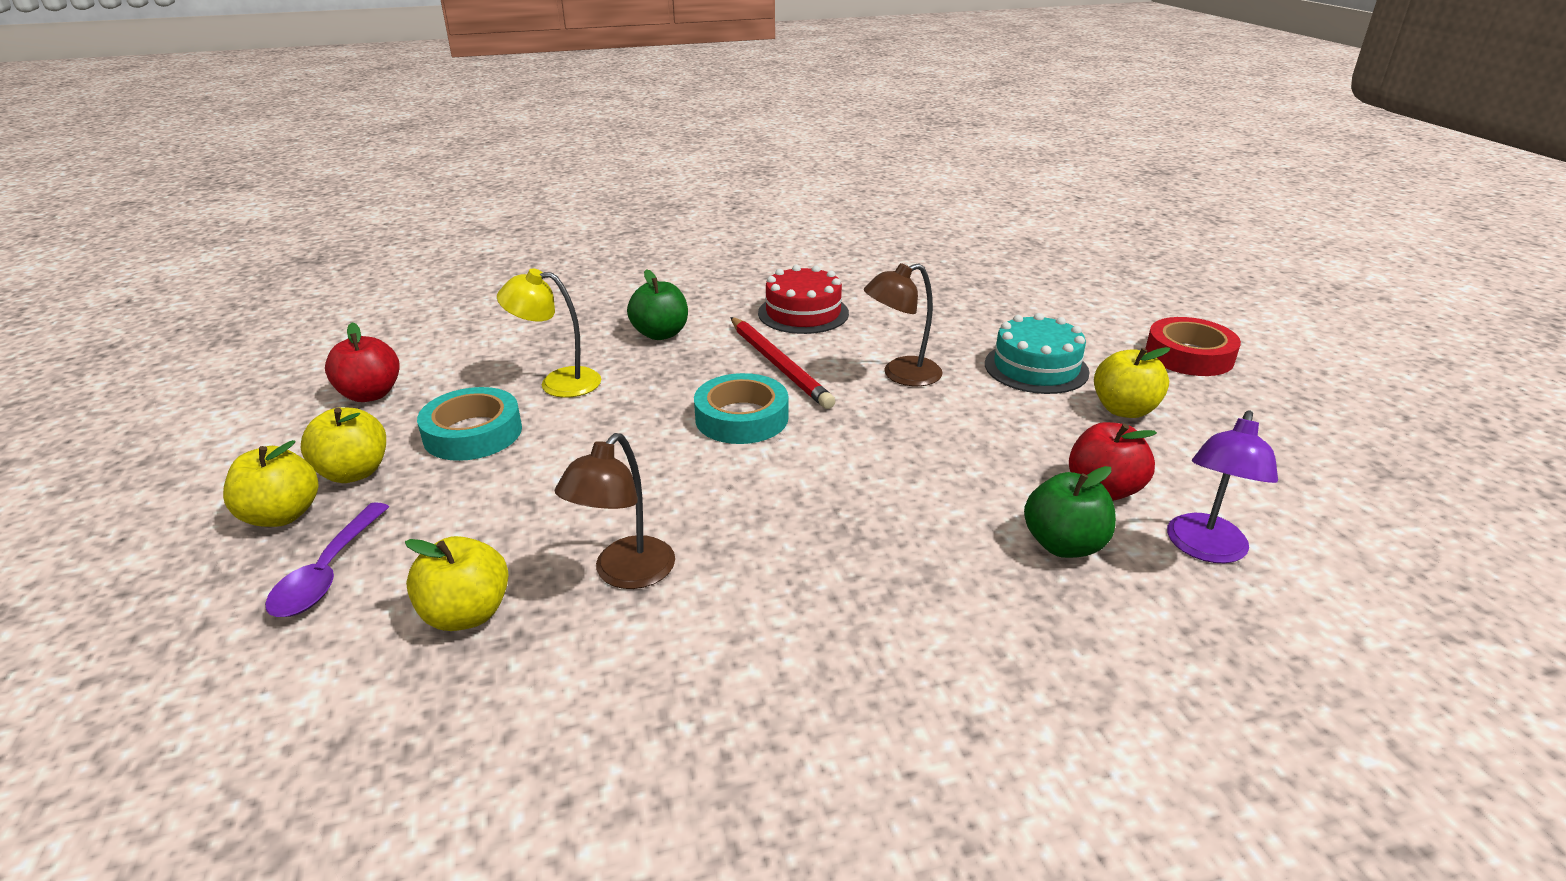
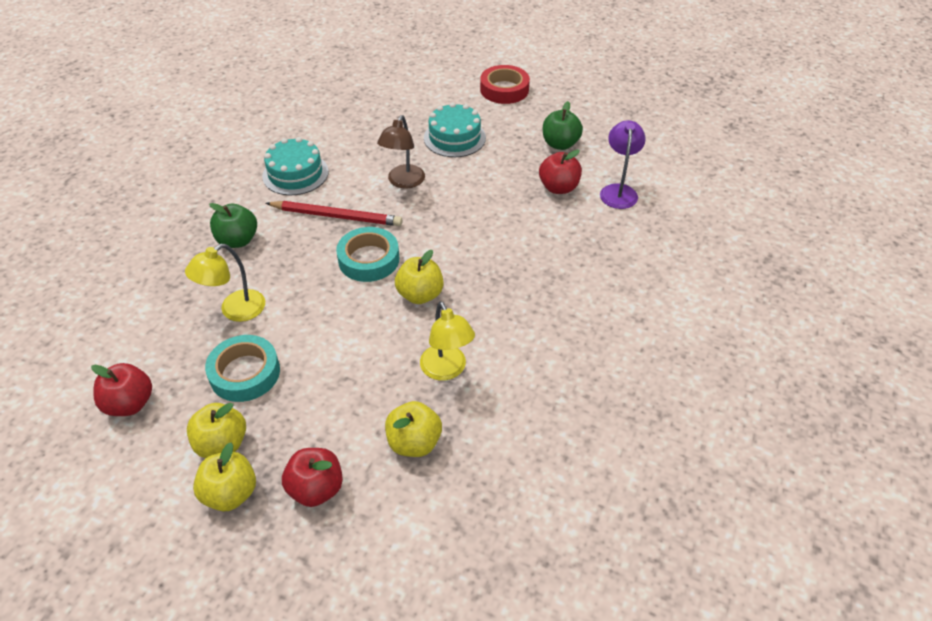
camera: 50 degrees left, 15 degrees up
(327, 573) = (316, 489): purple spoon -> red apple
(625, 574) = (446, 370): brown lamp -> yellow lamp
(803, 313) = (295, 174): red cake -> turquoise cake
(1064, 545) = (576, 224): green apple -> green apple (560, 144)
(1124, 410) = (517, 139): yellow apple -> yellow apple (420, 295)
(1205, 549) = (618, 191): purple lamp -> purple lamp turned 150 degrees counterclockwise

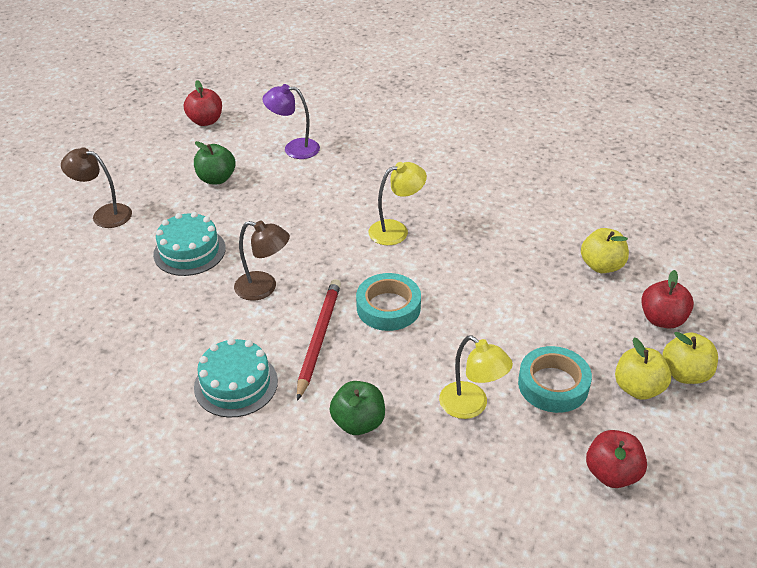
camera: 90 degrees left, 5 degrees down
(420, 295) = (436, 269): yellow apple -> none
(446, 370) = (523, 250): yellow lamp -> yellow lamp (396, 230)
(504, 89) = (104, 214): red tape -> brown lamp
(558, 188) = (286, 182): red apple -> red apple (205, 121)

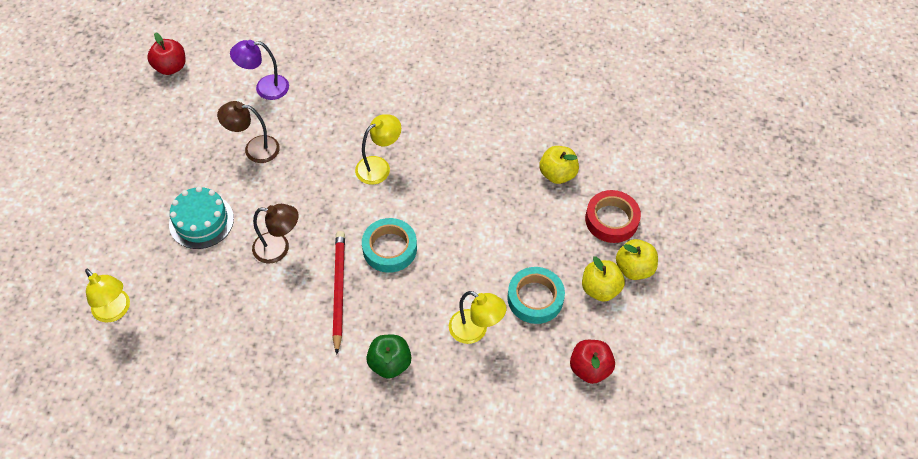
camera: 15 degrees left, 15 degrees up
(68, 318) = (115, 311): none -> yellow lamp
(104, 214) = (109, 194): brown lamp -> brown lamp (254, 149)
(216, 179) = (202, 135): green apple -> none
(236, 384) = (281, 348): turquoise cake -> none
(662, 319) = (611, 220): red apple -> red tape

